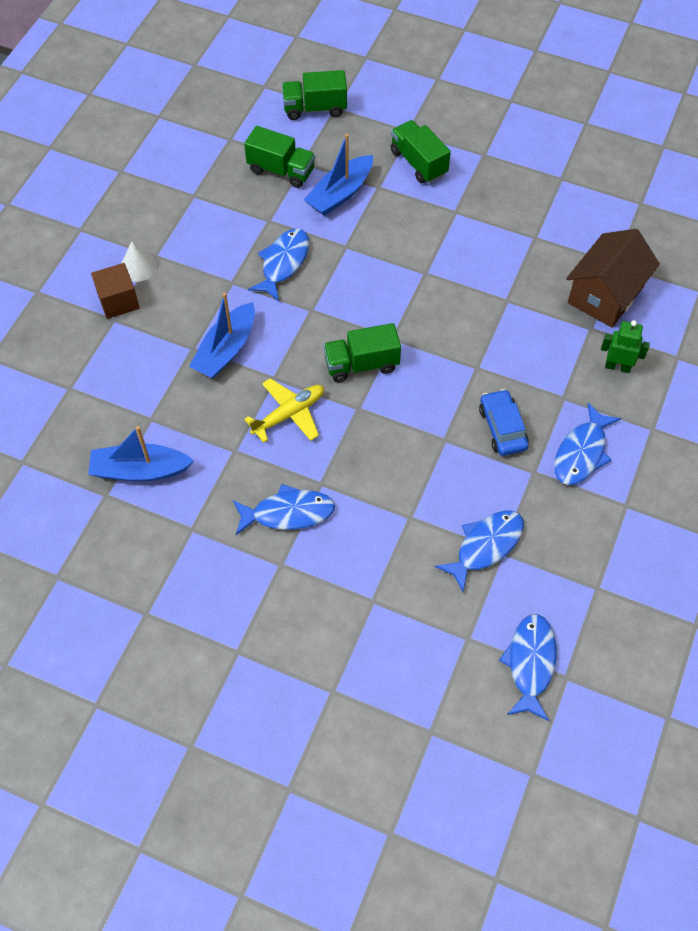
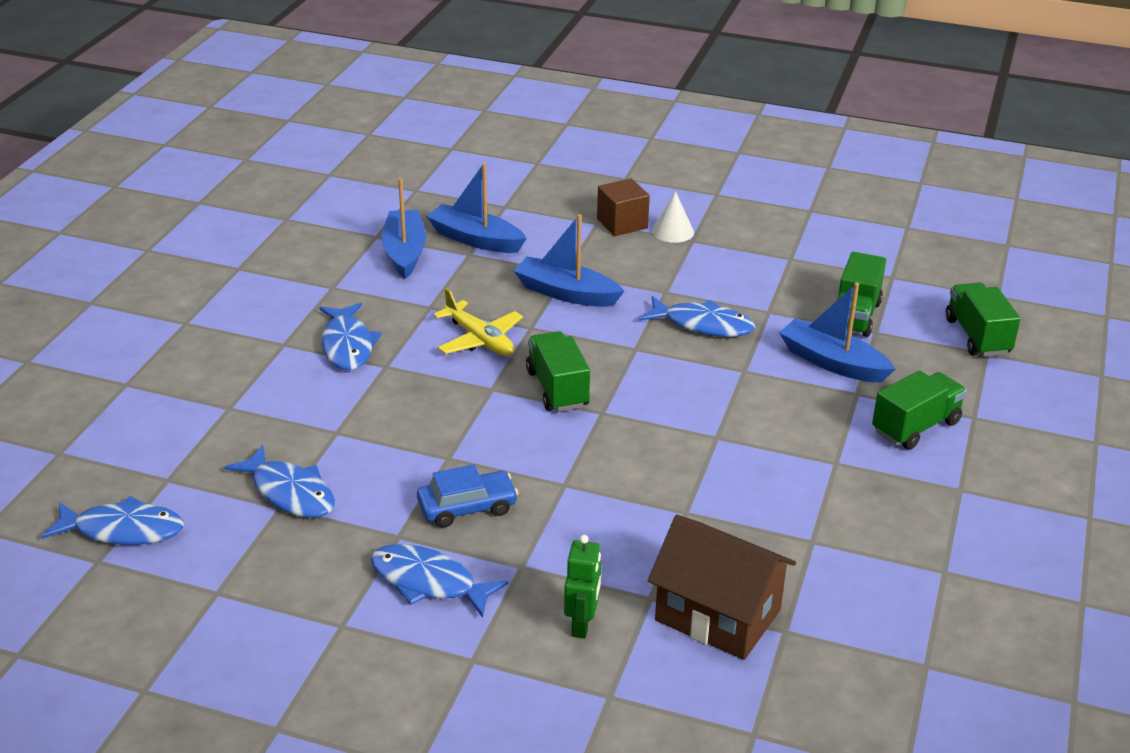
camera: 85 degrees right, 25 degrees down
(126, 413) = (475, 239): none -> blue boat

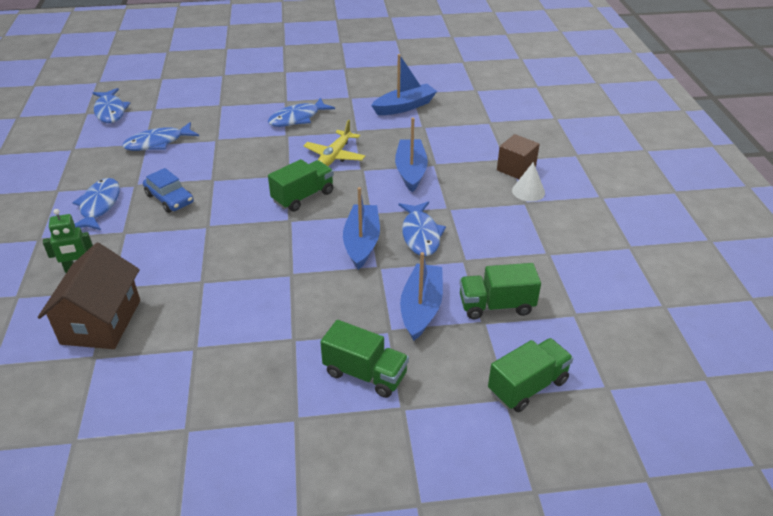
camera: 65 degrees right, 5 degrees up
(290, 493) = (158, 143): blue fish -> blue fish turned 45 degrees clockwise
(475, 239) = (441, 123): blue boat -> blue boat (362, 242)

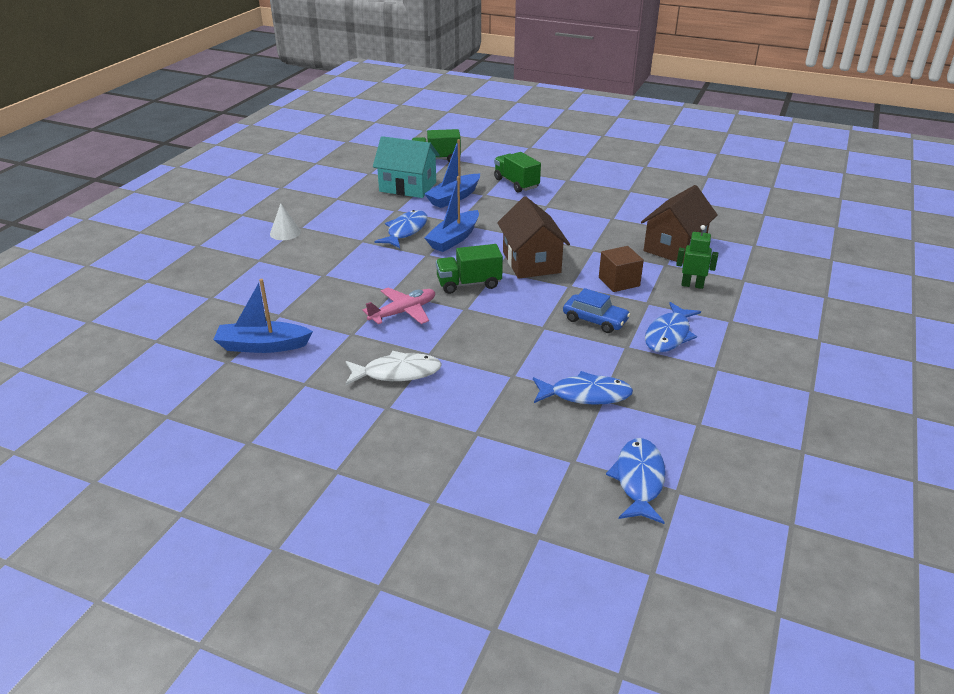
camera: 150 degrees left, 5 degrees down
(169, 199) = (595, 320): blue car -> blue car turned 135 degrees clockwise
(260, 240) = (531, 262): none -> brown house
(297, 118) = (397, 373): blue fish -> white fish
(334, 156) = (403, 312): yellow plane -> pink plane
(411, 171) = (352, 276): blue boat -> none
(496, 305) = (408, 187): green truck -> turquoise house
(516, 169) = (265, 250): brown cube -> brown cube (619, 282)

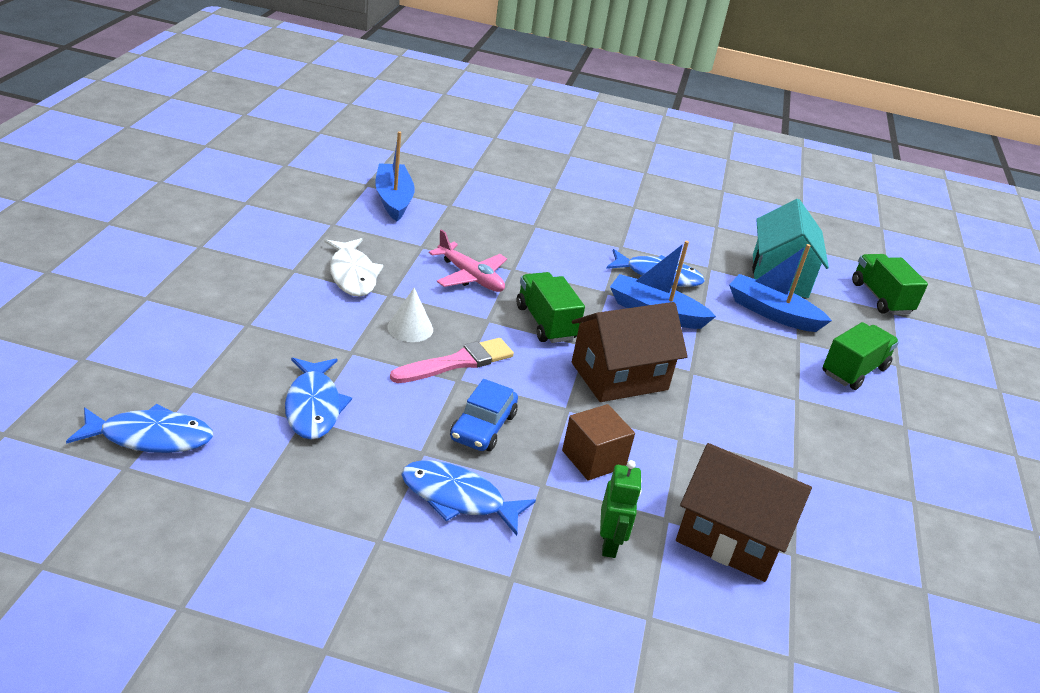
camera: 75 degrees right, 0 degrees up
(285, 233) = (617, 198): white cone -> white cone (410, 328)
(522, 326) = (457, 362): none -> pink brush

